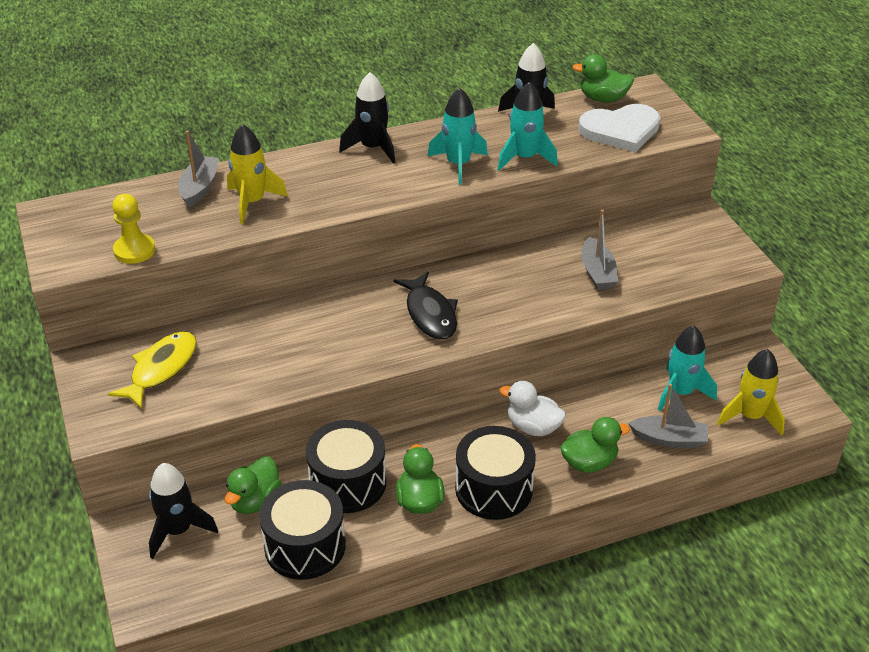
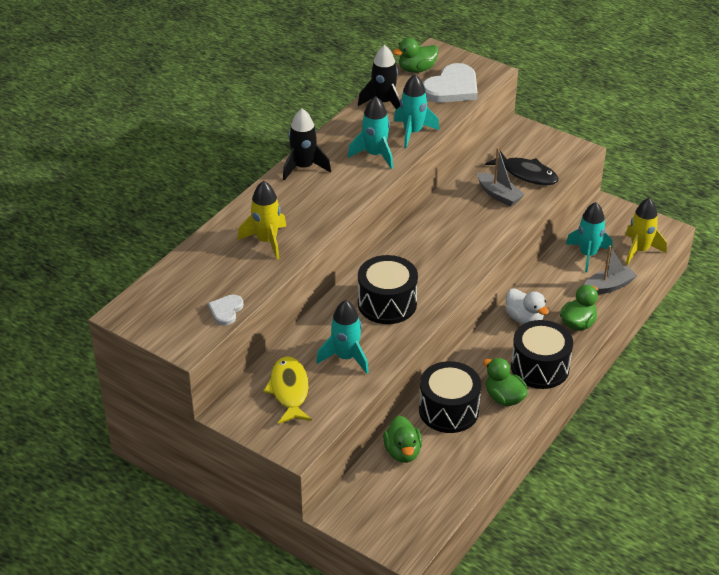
camera: 35 degrees left, 0 degrees up
(134, 250) = (226, 311): yellow pawn -> white heart
(178, 530) = (374, 496): black rocket -> none
(199, 188) = (215, 247): grey boat -> none
(250, 364) = (346, 357): none -> turquoise rocket
(305, 546) = (464, 461): black drum -> black drum (387, 303)
(430, 314) = (425, 270): black fish -> black fish (526, 174)
(533, 427) = (524, 319): white duck -> white duck turned 120 degrees counterclockwise

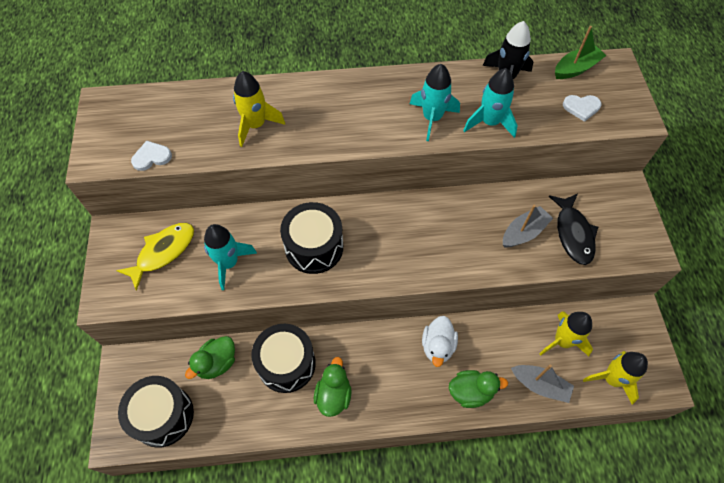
camera: 50 degrees right, 20 degrees up
(303, 167) = (367, 86): black rocket -> none
(416, 69) = (576, 68): green duck -> green boat
(452, 88) = (581, 107): white heart -> white heart, size x0.52
(499, 195) = (523, 232): grey boat -> grey boat turned 135 degrees counterclockwise
(540, 367) = (391, 398): black drum -> black drum (163, 416)
(588, 255) = (562, 341): turquoise rocket -> yellow rocket

